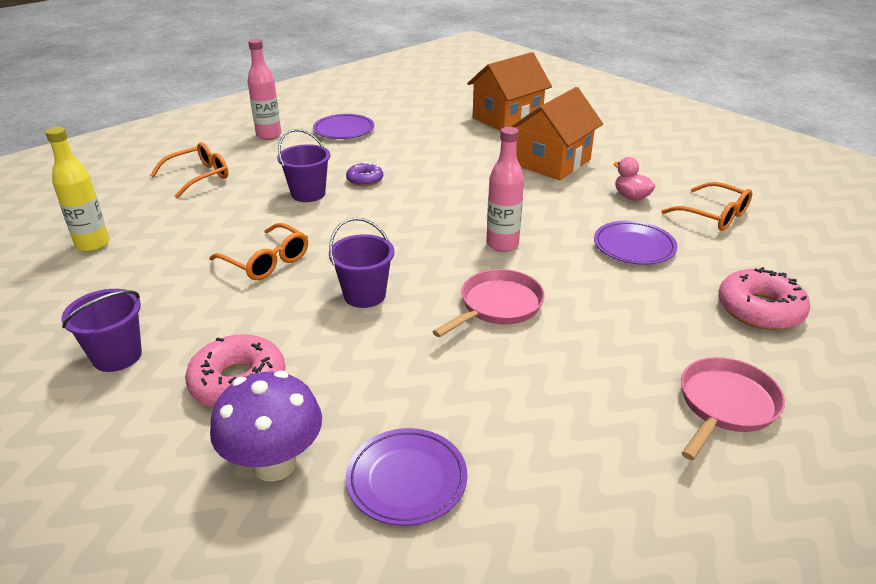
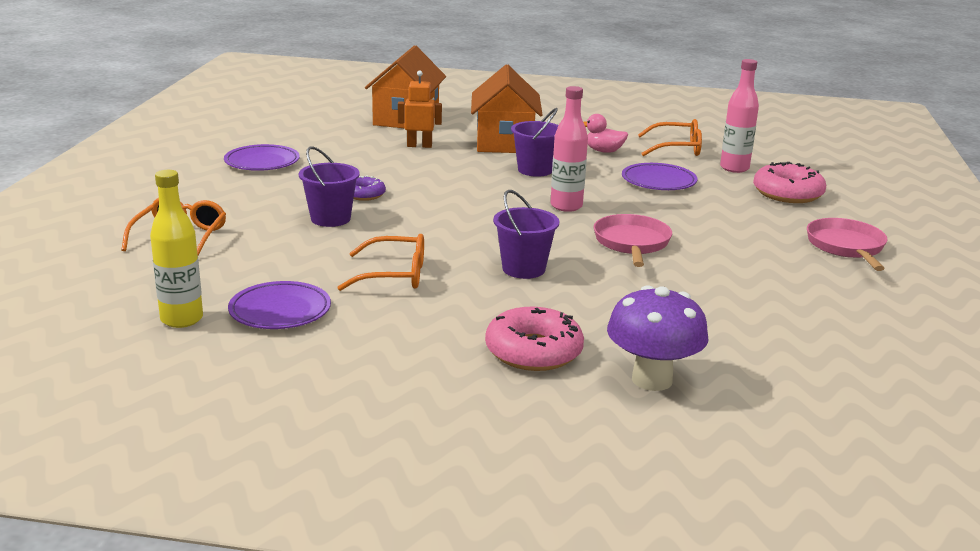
camera: 40 degrees left, 10 degrees down
(117, 356) = (395, 377): purple bucket -> purple bucket (535, 170)
(269, 135) = (185, 185): pink bottle -> pink bottle (734, 168)
(406, 480) = (746, 350): purple plate -> purple plate (280, 311)
(477, 146) = (419, 146): none -> orange robot

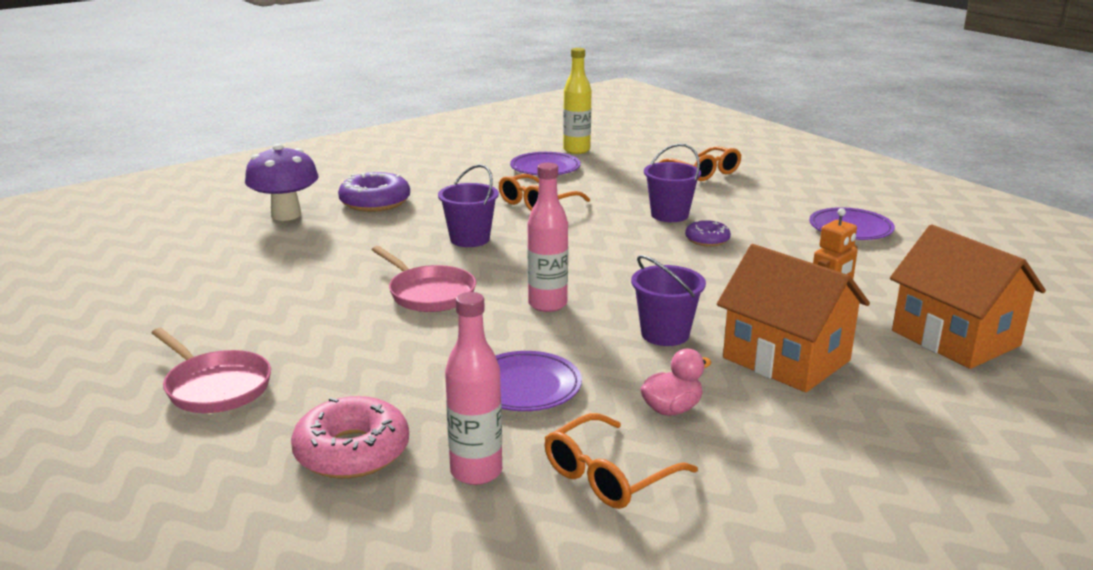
camera: 135 degrees right, 0 degrees up
(533, 351) = (375, 202): pink donut -> purple donut

